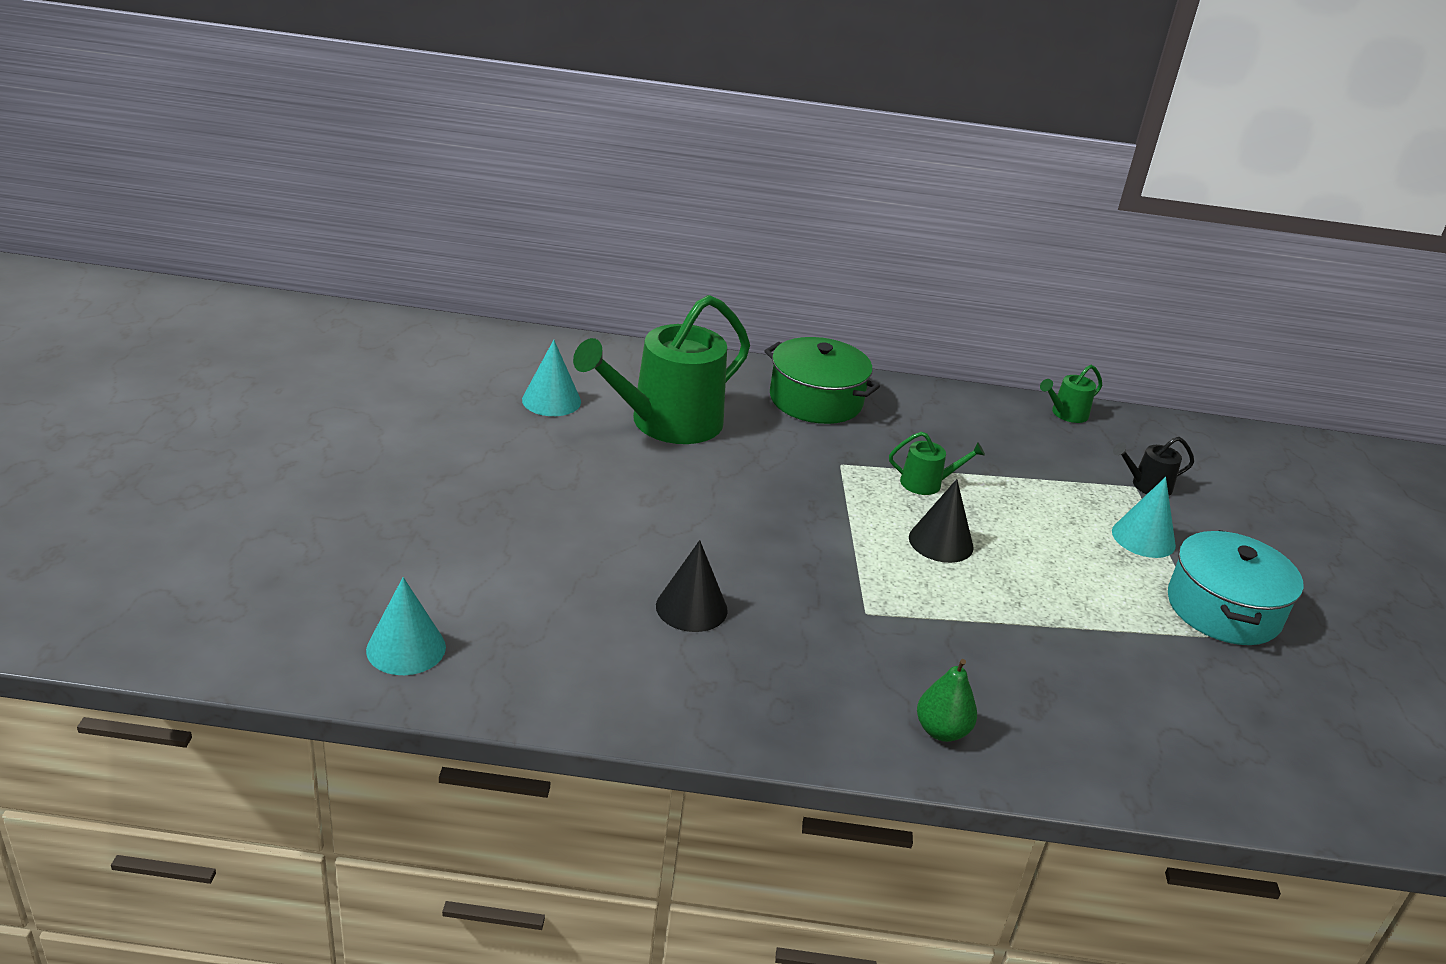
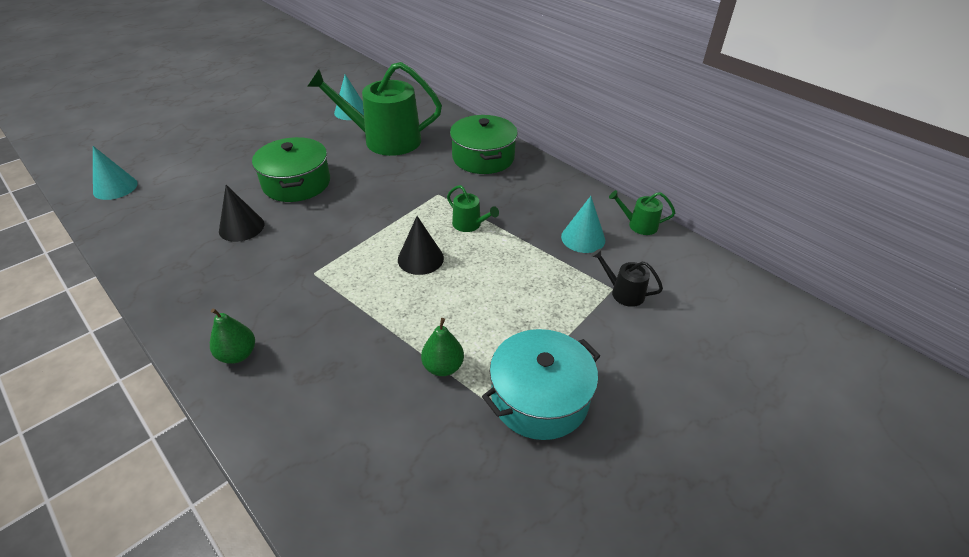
camera: 45 degrees right, 10 degrees up
(657, 524) = (296, 183): none -> green pot
(1123, 629) = (443, 367): none -> green pear
(1143, 538) = (560, 322): turquoise cone -> turquoise cone (583, 238)

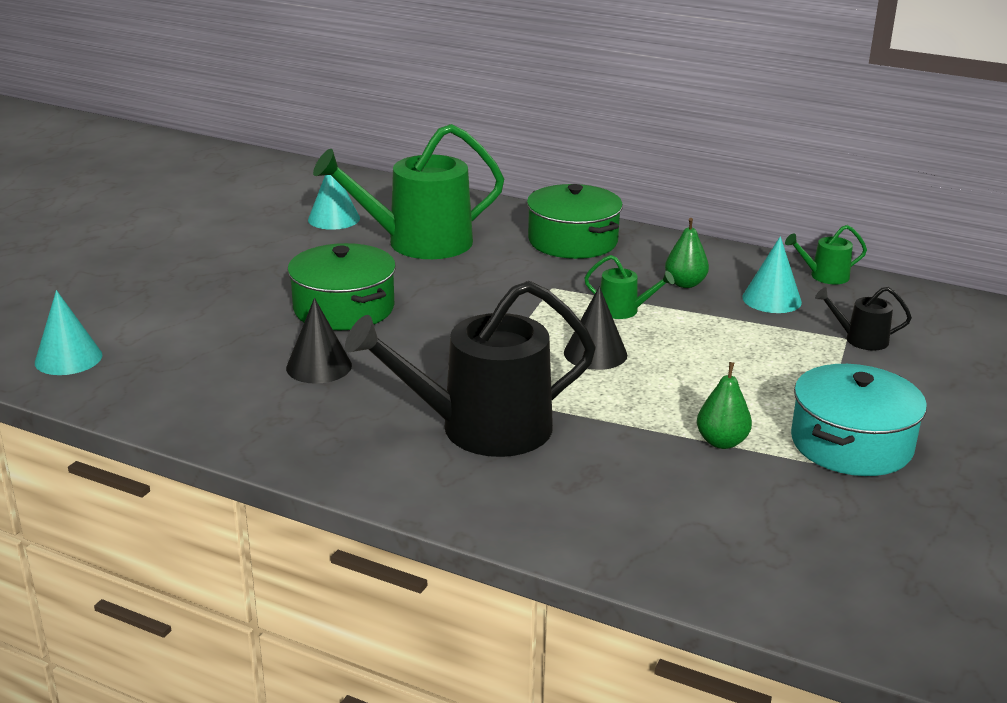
camera: 20 degrees left, 15 degrees down
(238, 354) = (461, 484): green pear -> green pear (685, 284)
(293, 307) = (482, 428): none -> black watering can

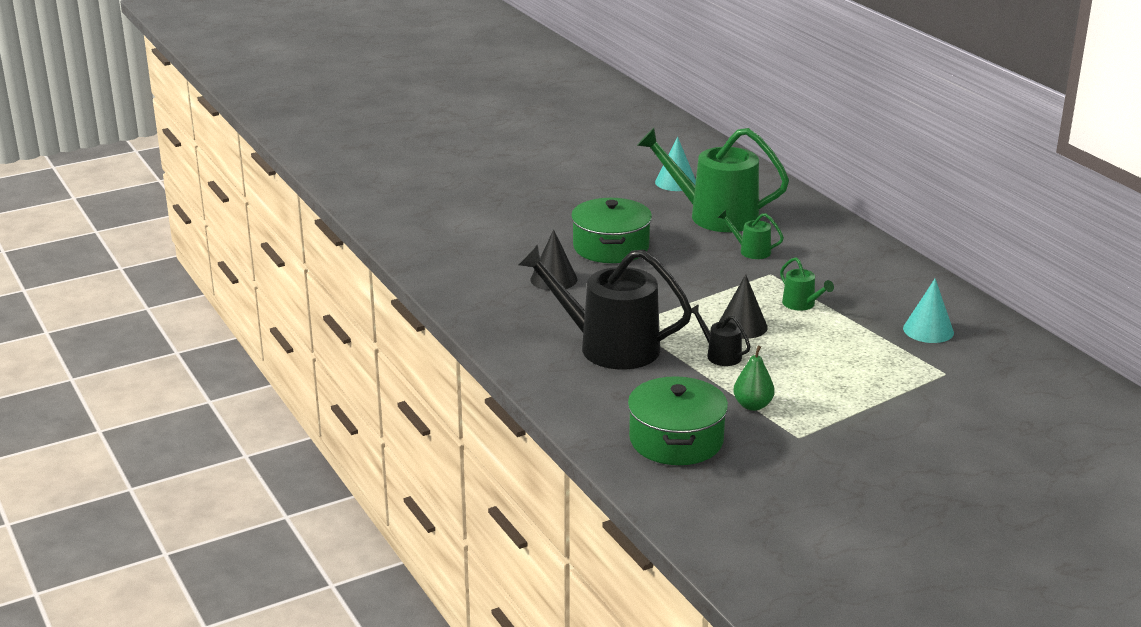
camera: 35 degrees right, 0 degrees up
(68, 358) = (416, 230): turquoise cone -> none
(572, 241) = (831, 245): green pot -> green pot (676, 440)
(685, 284) = (875, 300): green pear -> none
(825, 276) = (999, 327): green watering can -> green watering can (751, 251)
(851, 444) = (842, 437): turquoise pot -> none
(861, 339) = (956, 378): black watering can -> black watering can (720, 355)

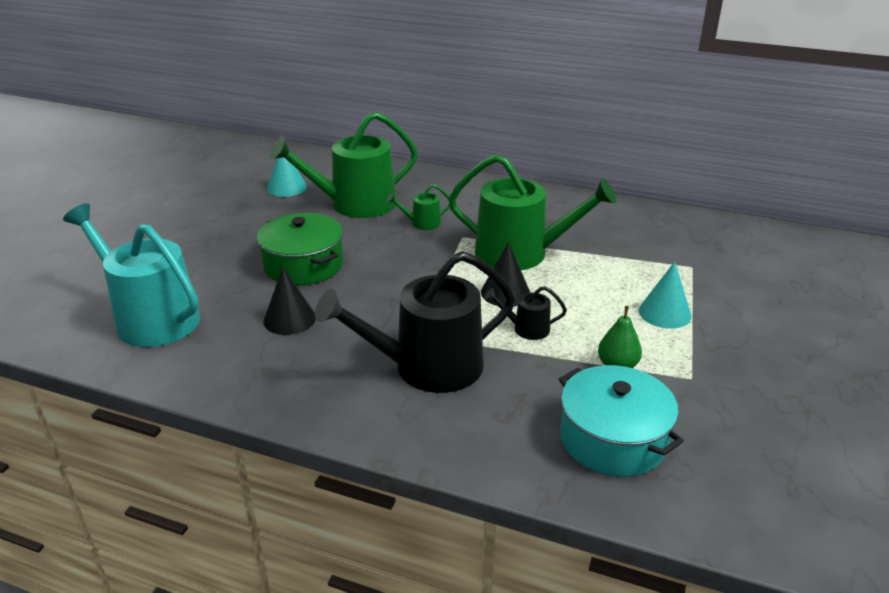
camera: 40 degrees left, 5 degrees up
(463, 242) = (151, 318): none -> turquoise watering can
(676, 440) = (613, 439): green pot -> turquoise pot
(801, 304) = (520, 253): green watering can -> green watering can, size x2.30
(928, 330) = (629, 237): turquoise cone -> turquoise cone (664, 313)

